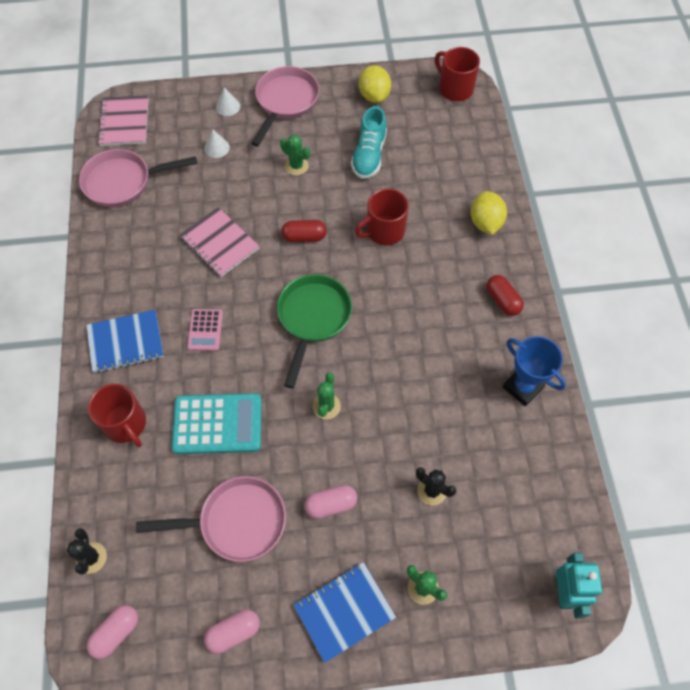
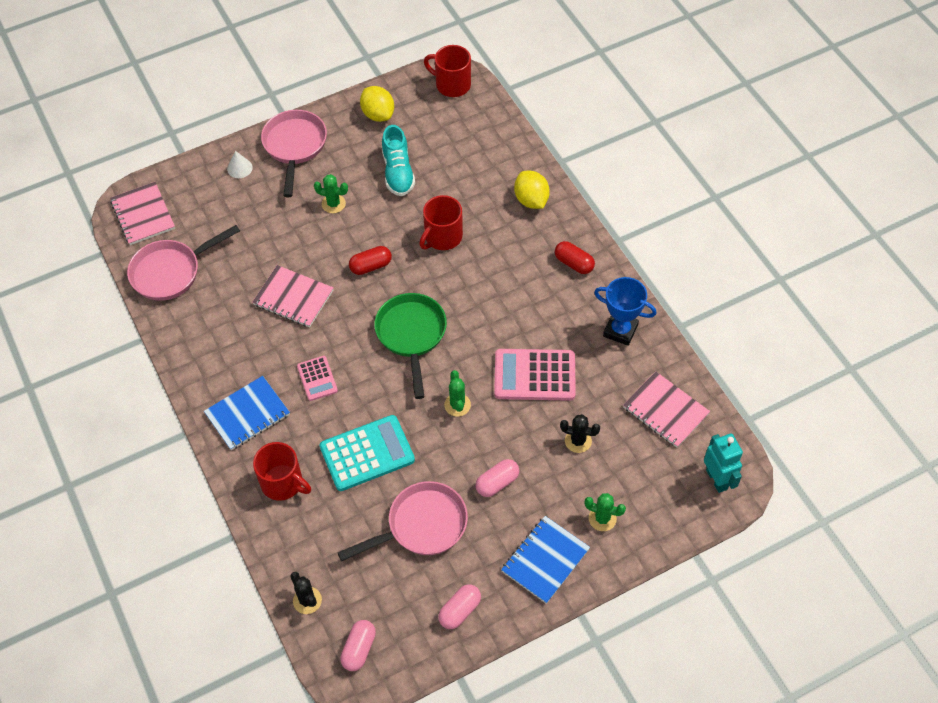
camera: 20 degrees left, 5 degrees down
(216, 148) = (248, 211): white cone -> none
(416, 403) = (534, 375): none -> pink calculator
(537, 492) = (665, 411): none -> pink notebook

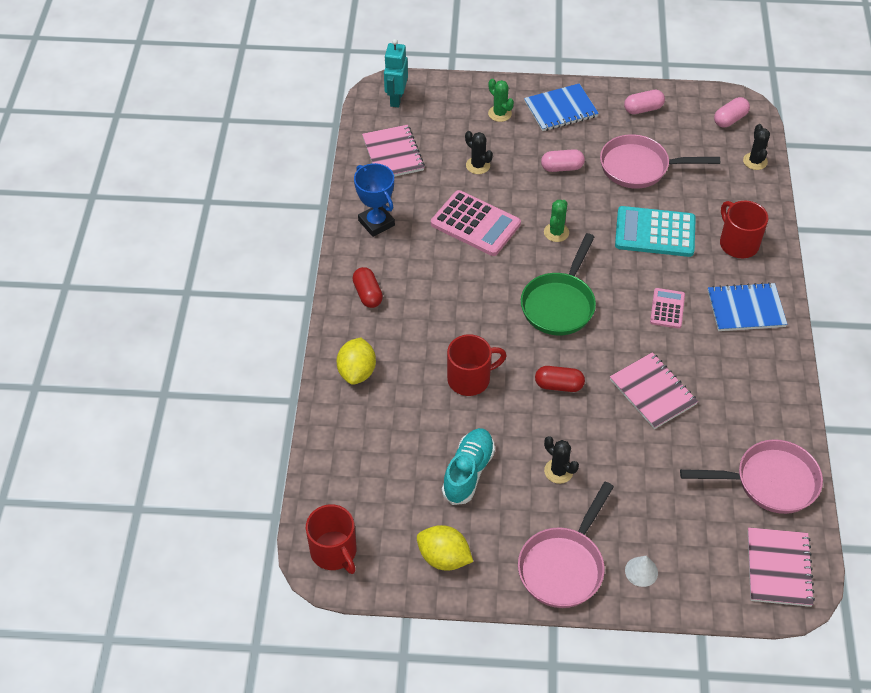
camera: 150 degrees left, 5 degrees down
(333, 204) = (558, 471): green cactus -> black cactus
(378, 114) = (444, 557): yellow lemon -> yellow lemon turned 60 degrees counterclockwise

